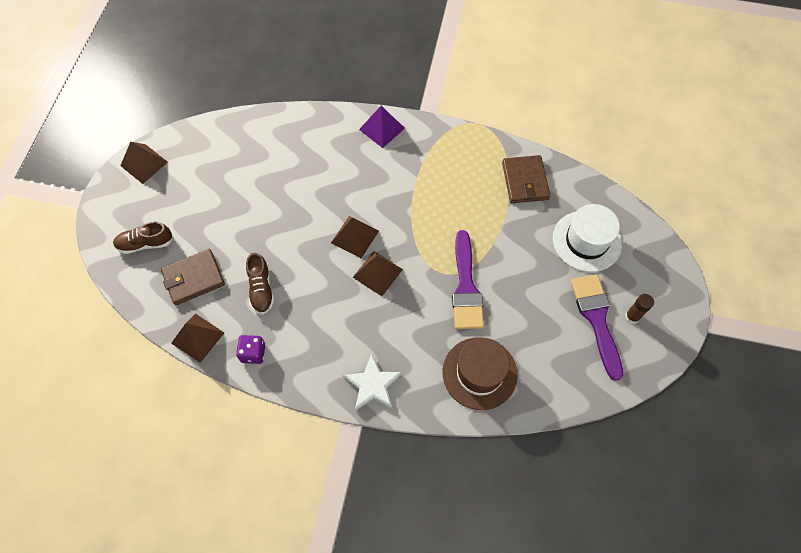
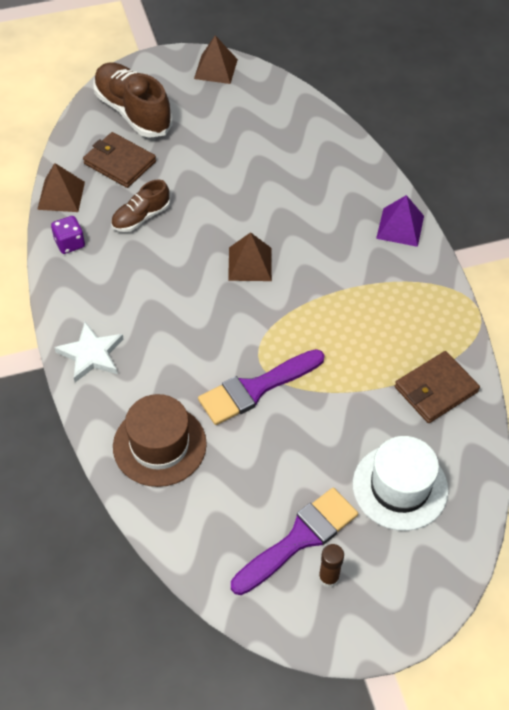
camera: 60 degrees right, 10 degrees down
(145, 243) = (133, 112): brown shoe -> brown shoe, size x1.75
(377, 273) = (220, 302): brown pyramid -> none

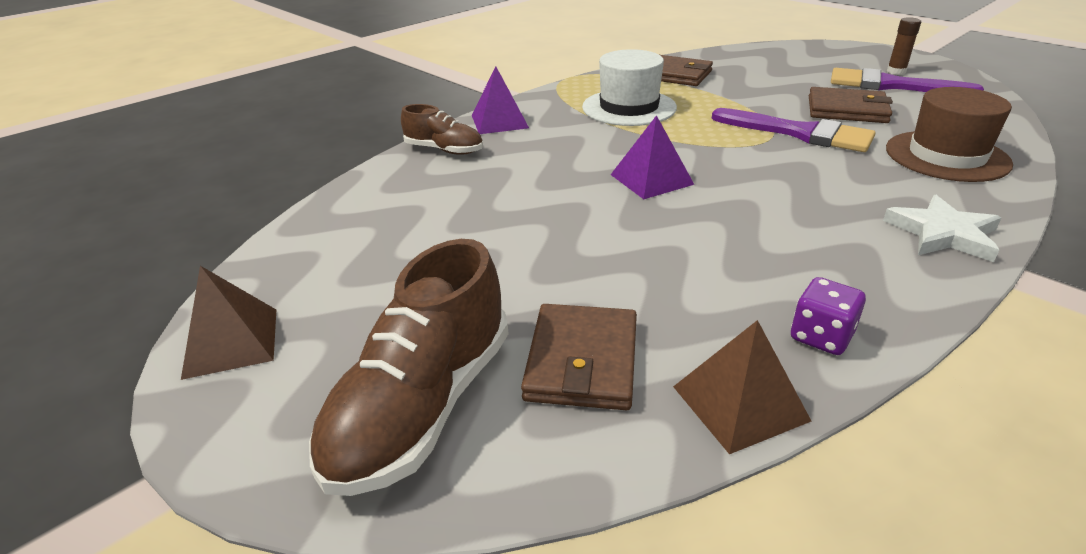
camera: 115 degrees left, 20 degrees down
(141, 217) = (678, 285): brown shoe -> brown shoe (444, 150)
(250, 264) = (651, 179): brown pyramid -> purple pyramid
(273, 454) = (847, 110): none -> brown wallet
(400, 487) = (782, 68): white hat -> white hat (629, 107)

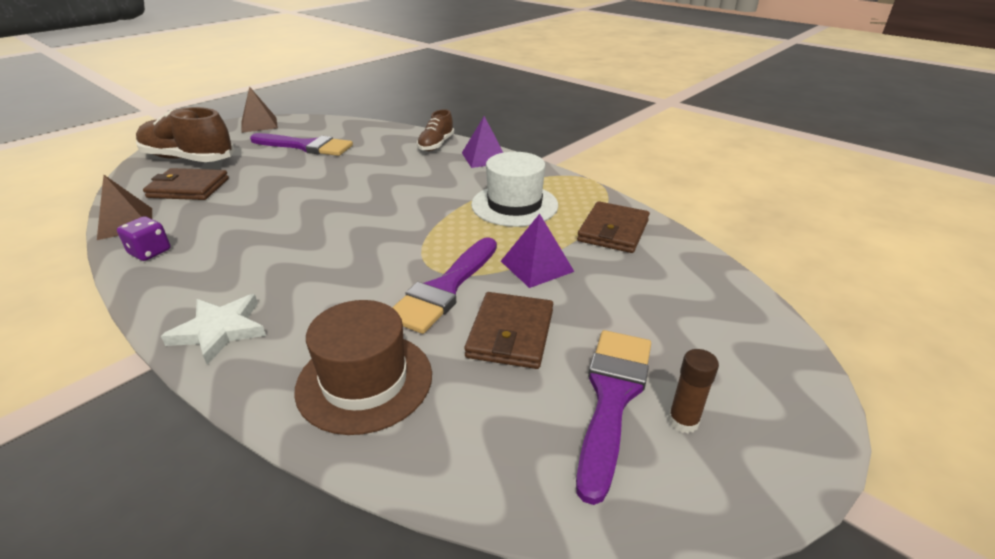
camera: 85 degrees right, 0 degrees up
(405, 256) = (306, 146): none -> purple brush
(651, 179) = (369, 210): purple pyramid -> purple pyramid (537, 266)

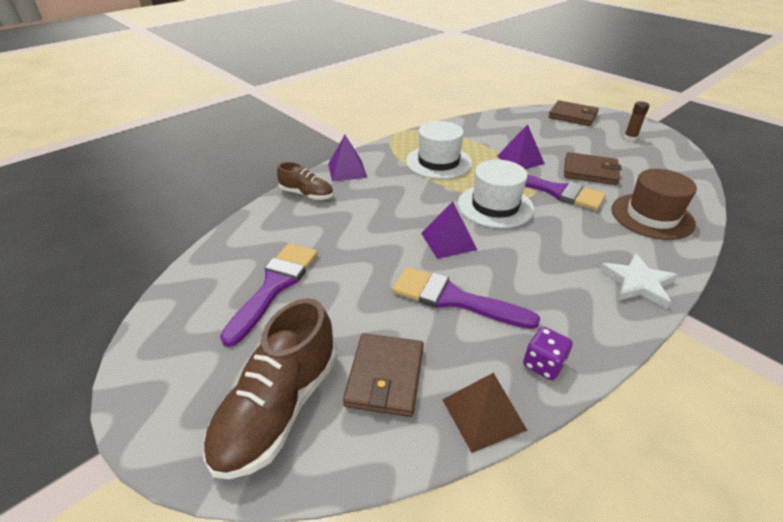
camera: 85 degrees left, 5 degrees up
(259, 124) = (156, 351): brown pyramid -> none
(343, 211) = (448, 241): none -> purple pyramid
(408, 240) = (495, 206): none -> white hat
(612, 397) = (624, 150): purple brush -> purple brush (454, 299)
(613, 231) = (474, 133): brown wallet -> brown wallet (572, 116)

